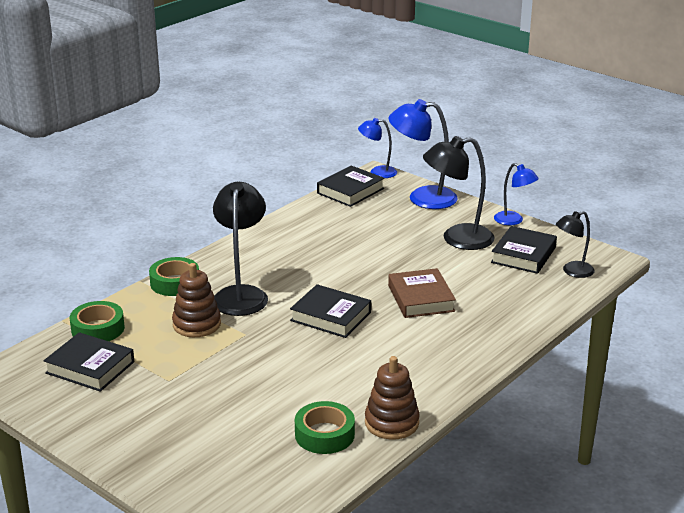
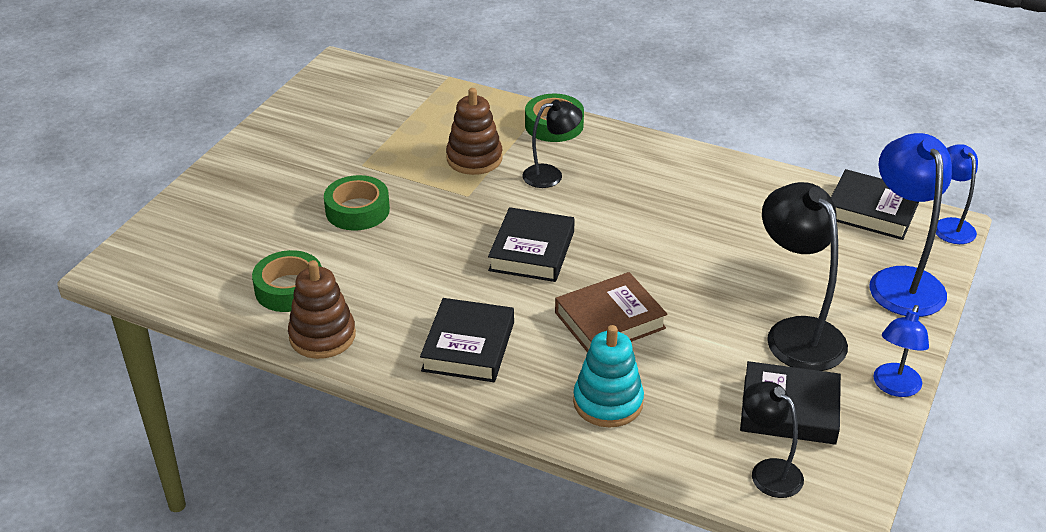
camera: 75 degrees right, 10 degrees up
(90, 367) = (370, 113): black book -> black book (468, 346)
(98, 329) = (441, 100): green tape -> green tape (357, 210)
(241, 294) = (551, 175): black lamp -> black lamp, size x0.58
(501, 312) = (608, 402): none -> turquoise stacking toy

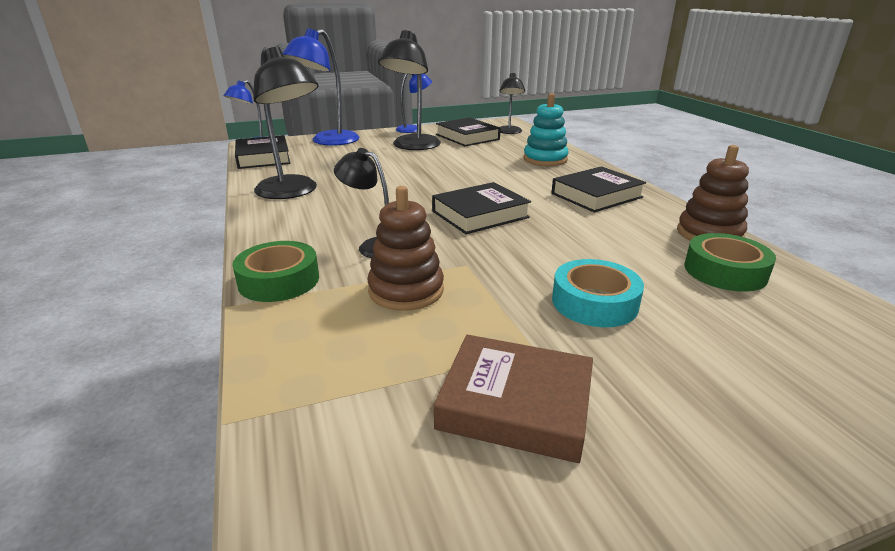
camera: 135 degrees left, 10 degrees down
(357, 210) = (594, 302): green tape -> turquoise tape
(609, 320) = (491, 176): brown book -> brown book (515, 404)
(721, 186) = (292, 192): none -> black lamp

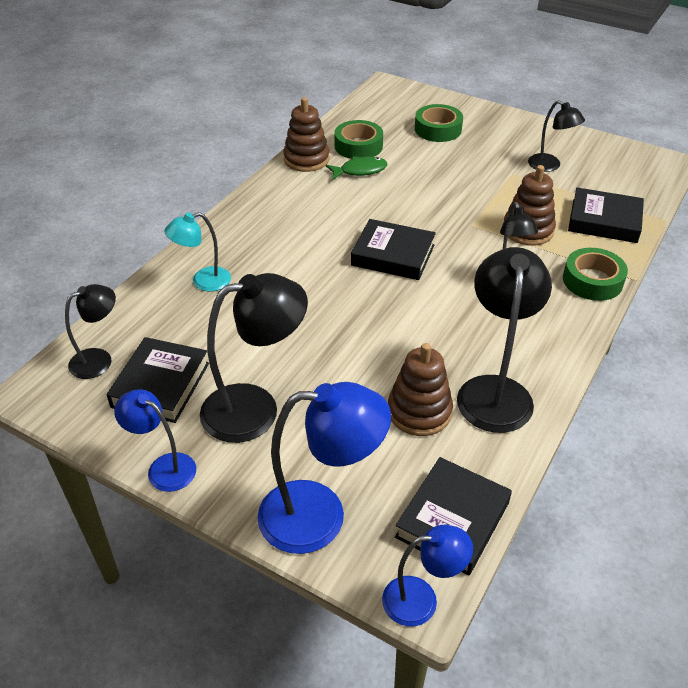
camera: 130 degrees left, 15 degrees up
(328, 172) = (419, 411): none -> brown stacking toy
(515, 404) = (550, 166): brown book -> black lamp
(545, 159) = (203, 281): turquoise stacking toy -> turquoise lamp
(594, 302) = (449, 172): turquoise tape -> none
(596, 195) = (282, 219): black book -> black book (604, 221)
(655, 251) = (360, 171): none -> green fish
(747, 354) = (438, 129): none -> green tape

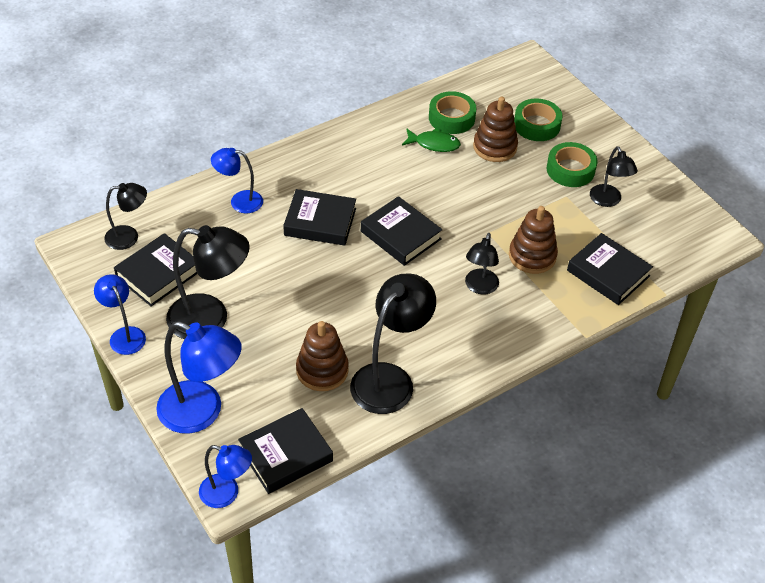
camera: 25 degrees right, 5 degrees up
(203, 281) = (239, 201): turquoise lamp -> blue lamp
(303, 271) = (320, 222): none -> black book
(306, 159) = (397, 116): brown stacking toy -> brown stacking toy (495, 147)
(592, 281) = (547, 323): green tape -> green tape (570, 170)

